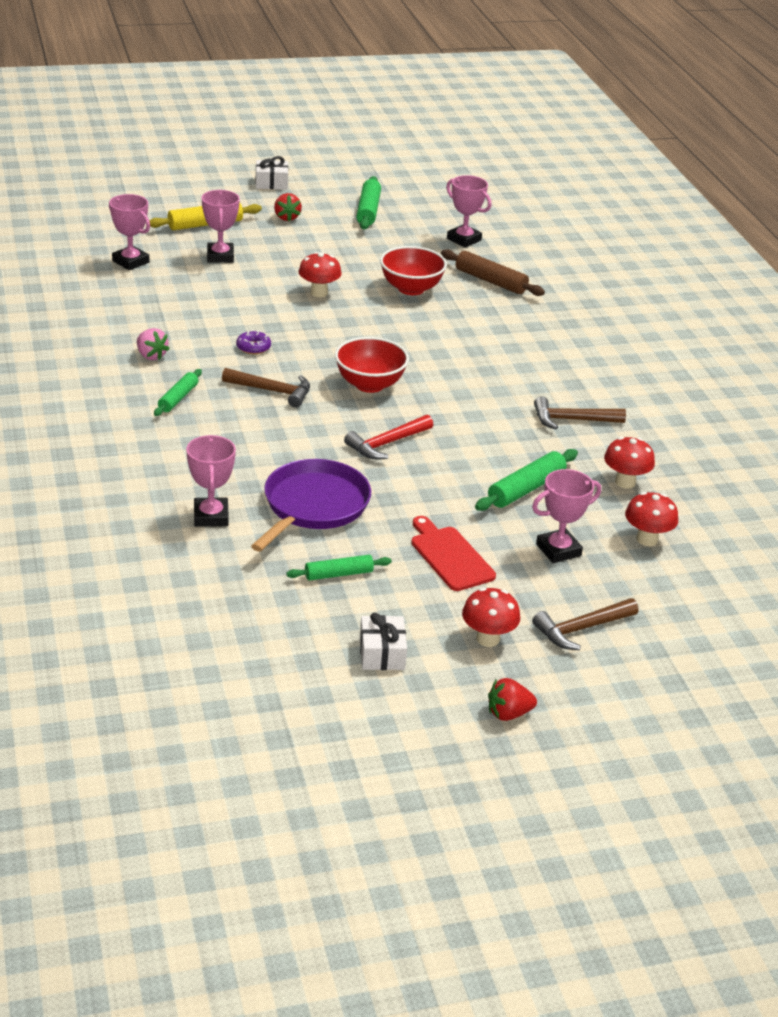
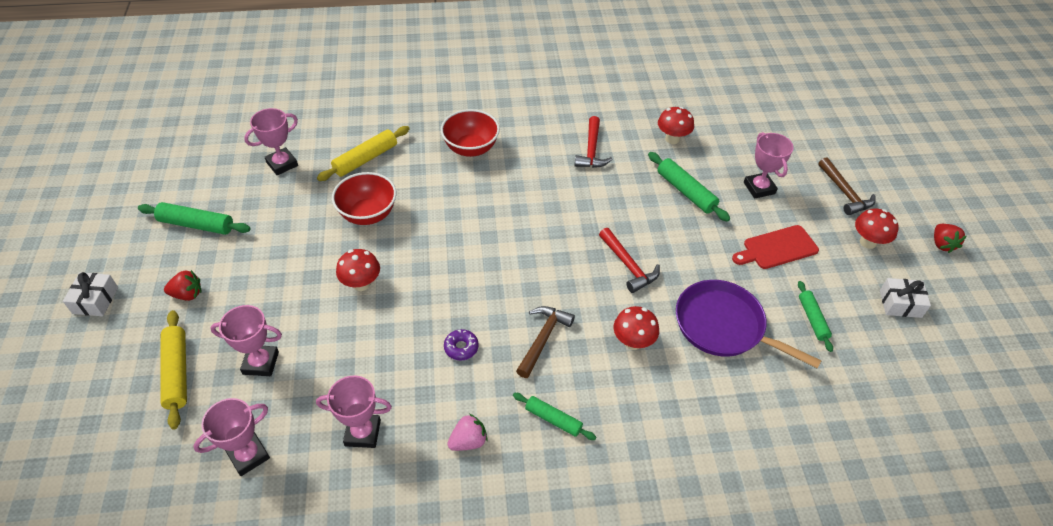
camera: 80 degrees left, 15 degrees up
(211, 516) = (748, 403): pink trophy -> pink trophy (363, 433)
(369, 384) = (535, 265): red bowl -> red bowl (471, 148)
(490, 281) = (365, 159): brown rolling pin -> yellow rolling pin
(572, 420) = (591, 150): brown hammer -> red hammer
(647, 539) = (739, 142): red mushroom -> red mushroom (633, 342)

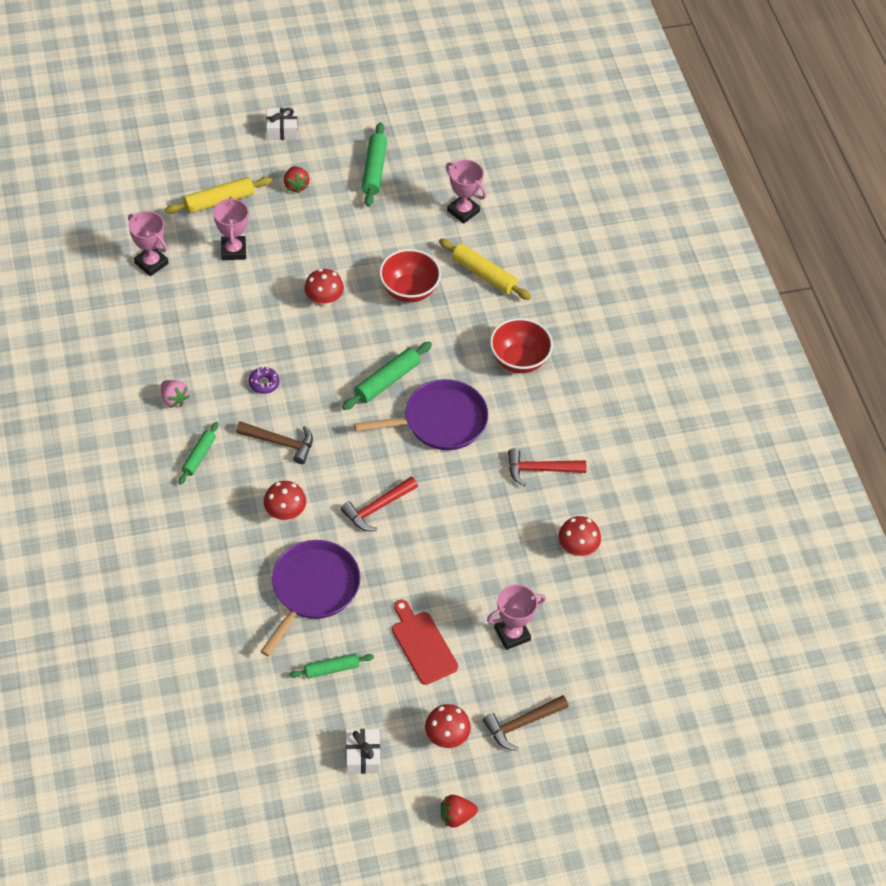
camera: 80 degrees right, 5 degrees up
(363, 433) = (176, 329): pink trophy -> none
(531, 208) = (440, 421): none -> purple pan
(686, 192) = (492, 560): green rolling pin -> green rolling pin (387, 381)

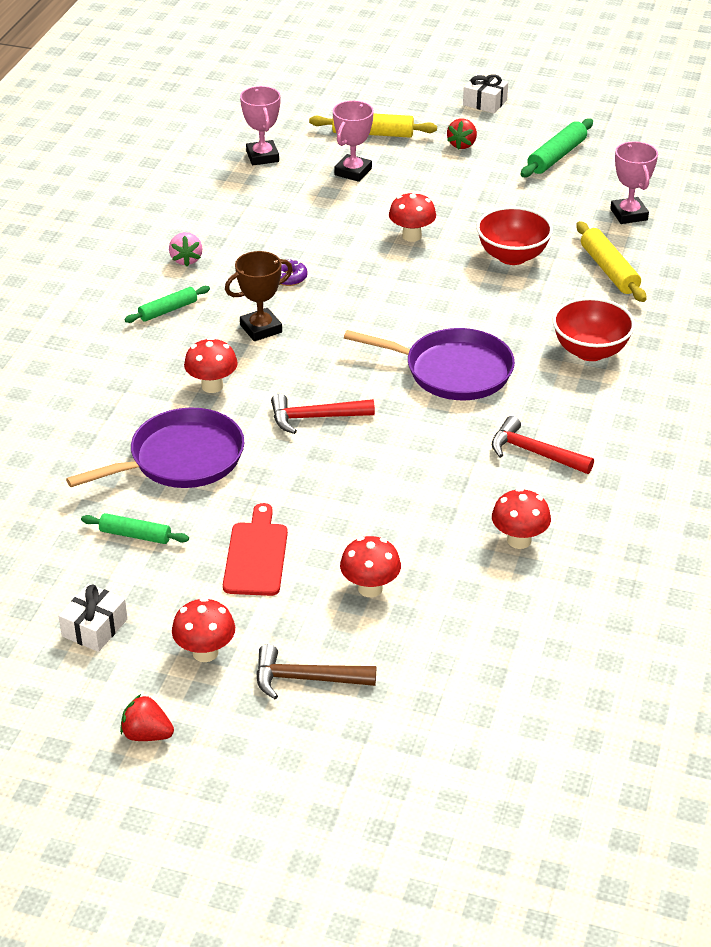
camera: 35 degrees right, 15 degrees down
(280, 443) = (261, 329): brown hammer -> brown trophy
(387, 381) = (422, 319): green rolling pin -> none
(512, 634) = (370, 588): pink trophy -> red mushroom

